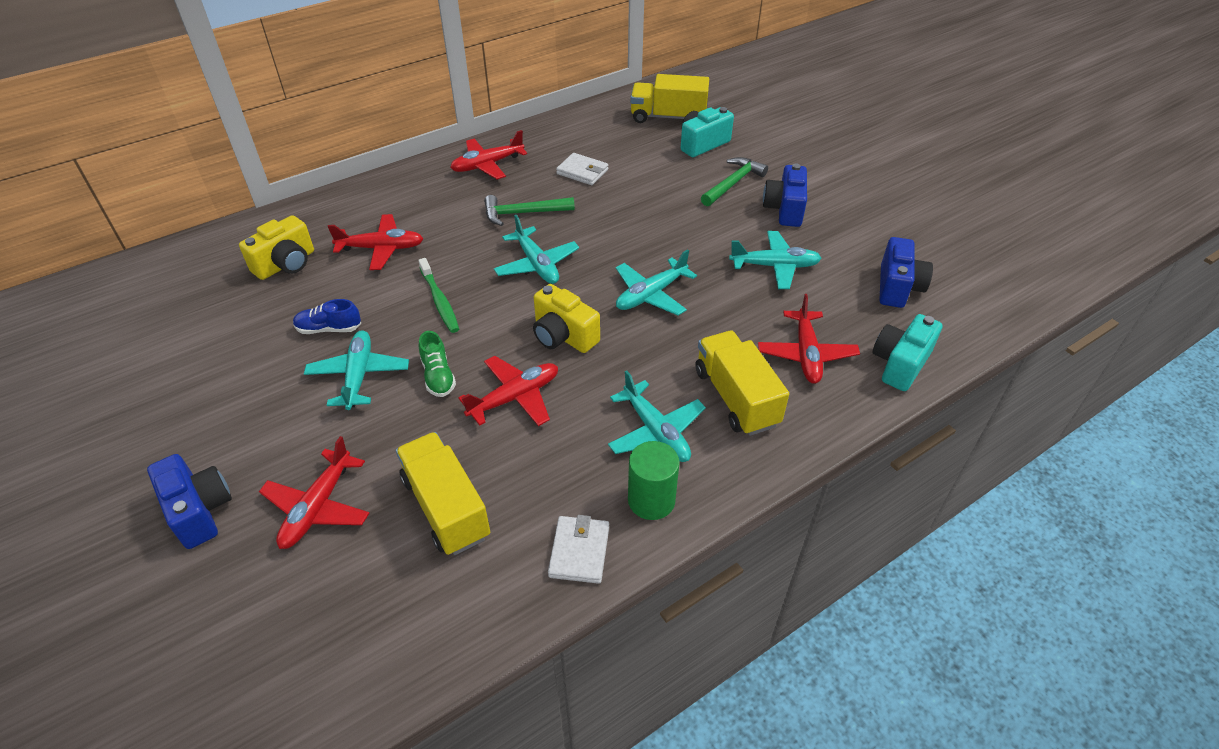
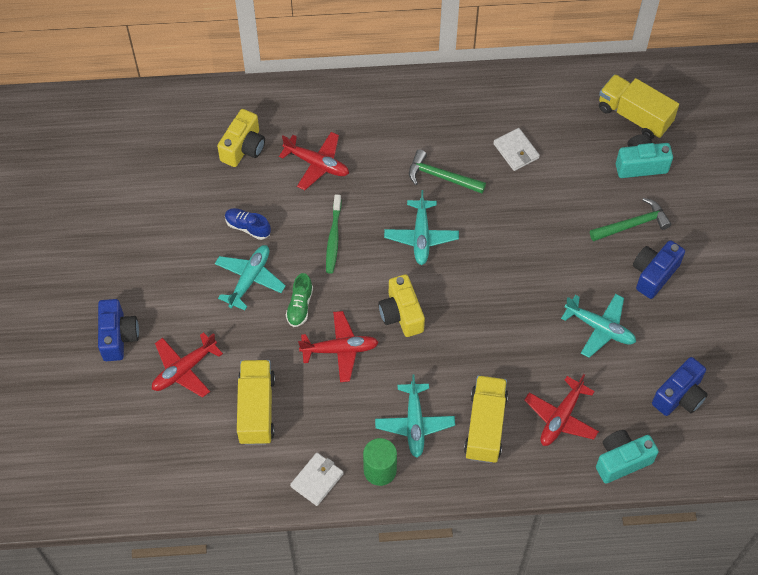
camera: 30 degrees right, 15 degrees up
(286, 264) = (243, 148): yellow camera -> yellow camera turned 45 degrees counterclockwise
(487, 165) = (443, 106): red plane -> none
(651, 294) = (487, 308): turquoise plane -> none

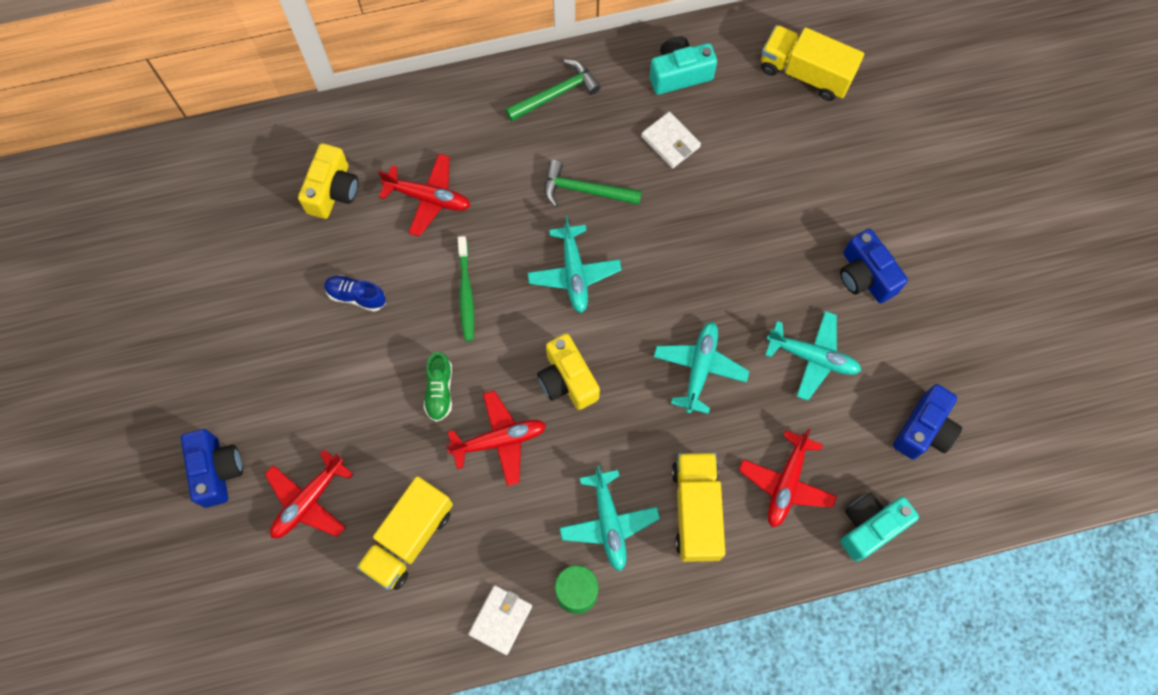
camera: 10 degrees left, 10 degrees up
(250, 279) = (370, 365): turquoise plane -> turquoise plane (699, 368)
(256, 409) = (409, 538): yellow truck -> yellow truck turned 135 degrees counterclockwise
(632, 224) = (828, 215): green hammer -> green hammer (556, 93)
(640, 165) = (824, 136): turquoise camera -> turquoise camera (679, 74)
(653, 274) = (865, 276): blue camera -> blue camera turned 60 degrees counterclockwise

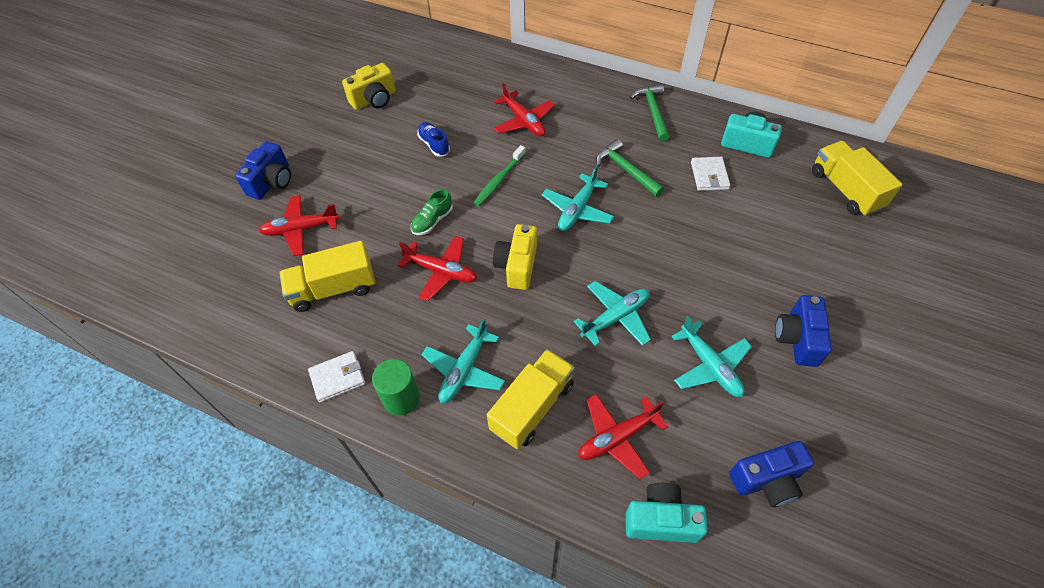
camera: 40 degrees right, 15 degrees down
(333, 191) = (473, 89): yellow camera -> yellow camera (374, 99)
(556, 93) = (652, 112): green hammer -> green hammer turned 105 degrees counterclockwise

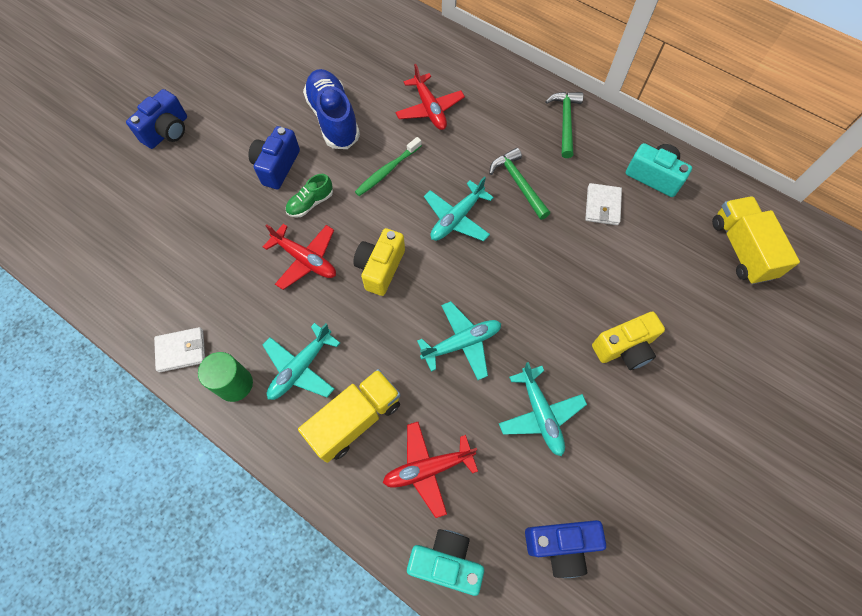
camera: 10 degrees right, 10 degrees up
(301, 229) = (183, 188): red plane -> none
(333, 288) = (199, 257): yellow truck -> none
(374, 99) = (287, 57): yellow camera -> yellow camera (624, 348)
(434, 144) = (333, 119): blue shoe -> blue shoe, size x1.94
(797, 339) = (638, 404): blue camera -> blue camera (277, 166)

